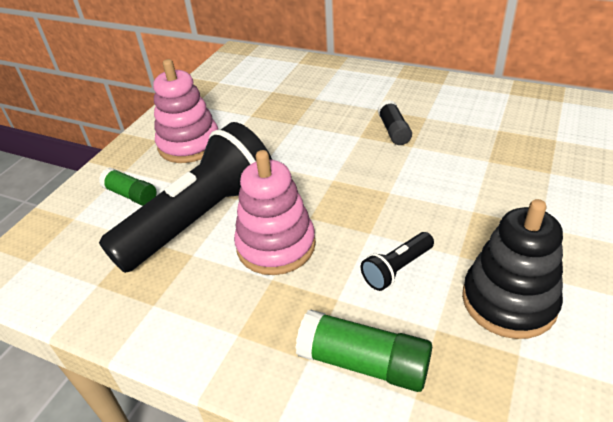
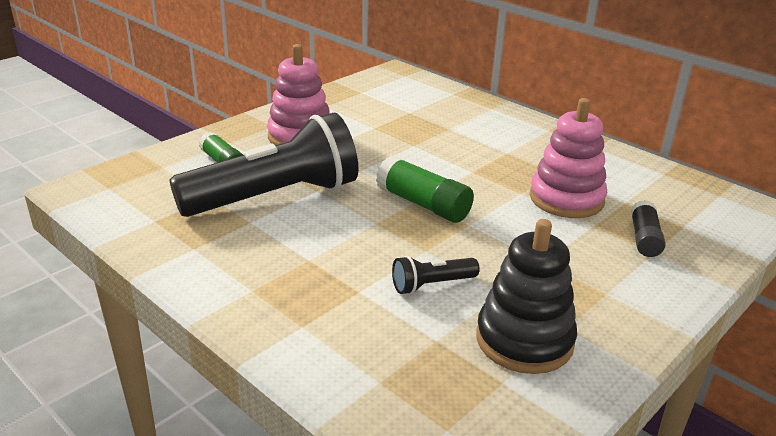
camera: 15 degrees right, 10 degrees down
(276, 245) = (329, 236): pink stacking toy -> pink stacking toy (566, 199)
(363, 362) = (350, 343): green glue stick -> green glue stick (423, 204)
(393, 130) = (511, 175): black glue stick -> black glue stick (644, 239)

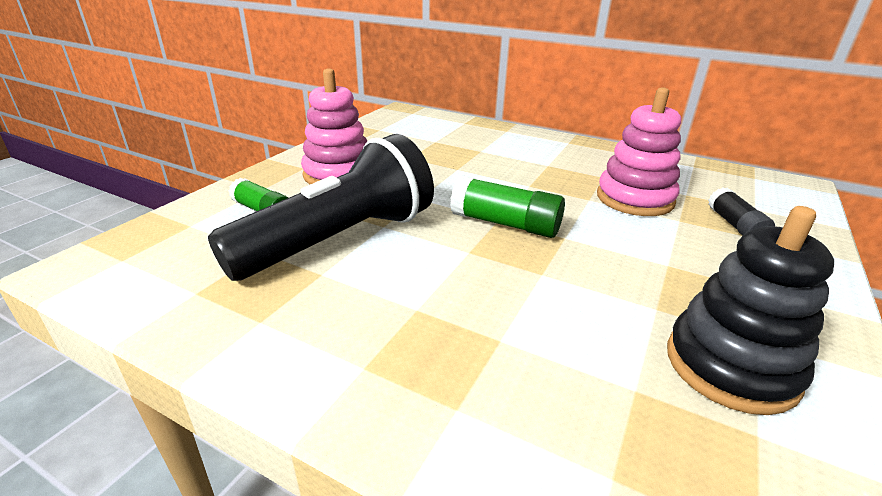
camera: 15 degrees left, 0 degrees up
(432, 285) = (577, 314): black flashlight -> none

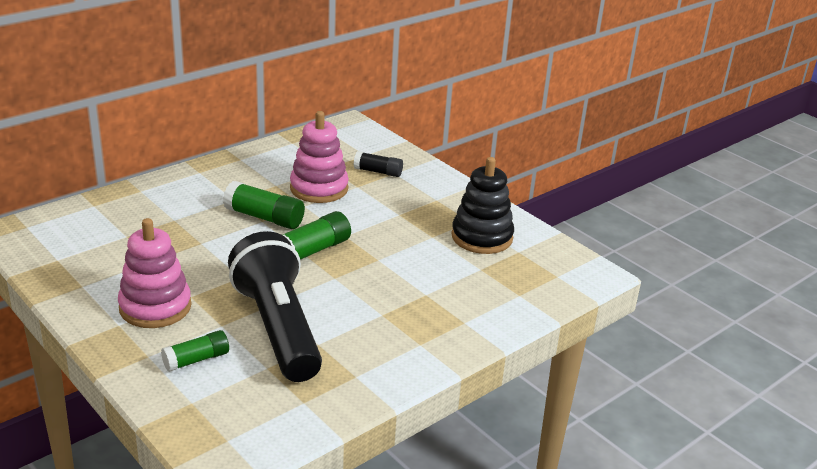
camera: 70 degrees left, 0 degrees up
(536, 185) = (264, 217): none -> green glue stick

